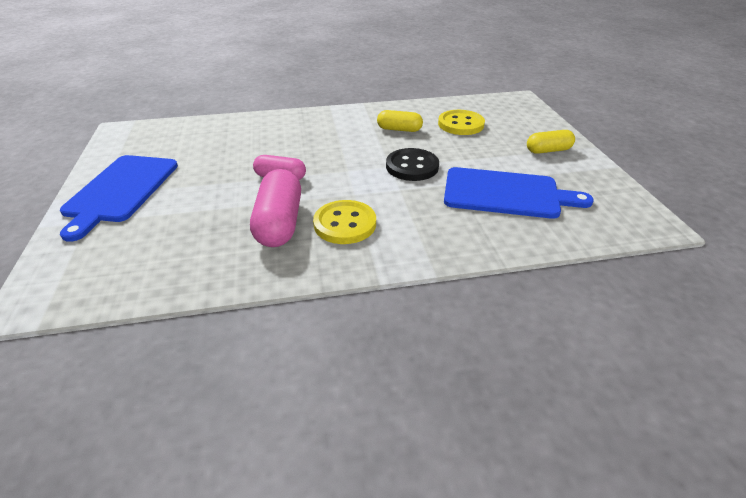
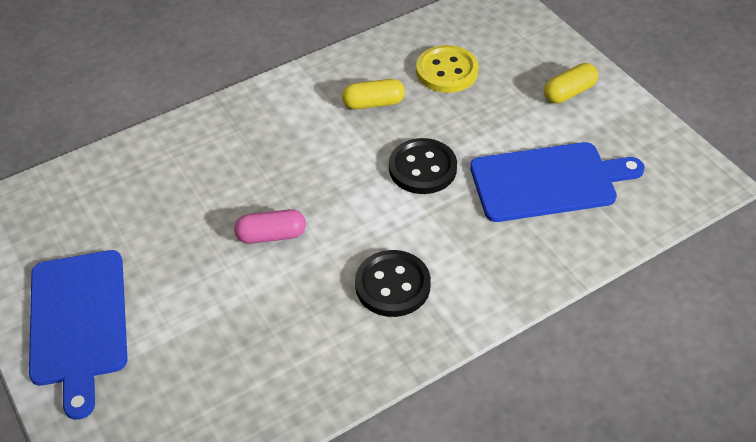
camera: 20 degrees left, 10 degrees up
(279, 223) = (317, 308): pink capsule -> none
(345, 224) = (392, 285): yellow button -> black button

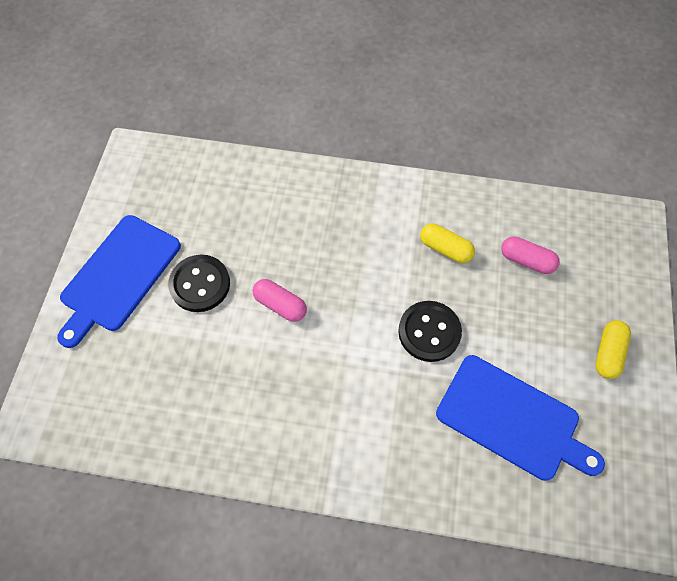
camera: 40 degrees right, 15 degrees up
(392, 285) = (320, 411): black button -> black button (200, 284)
(447, 71) = (526, 260): yellow button -> pink capsule
(569, 92) = (608, 353): yellow capsule -> yellow capsule turned 75 degrees counterclockwise

